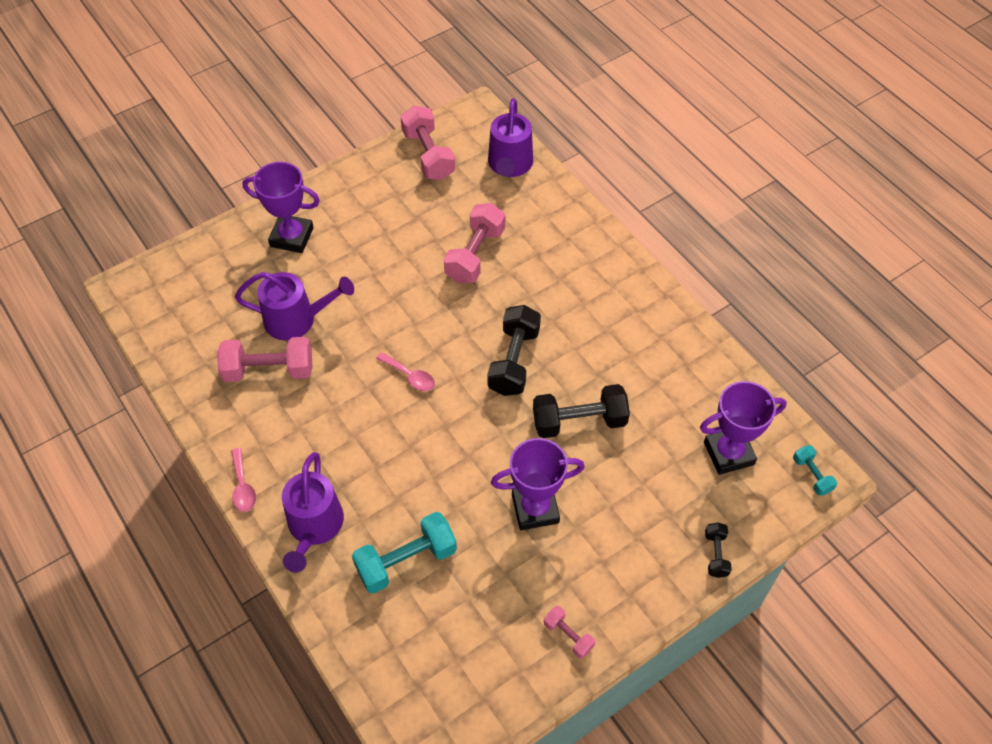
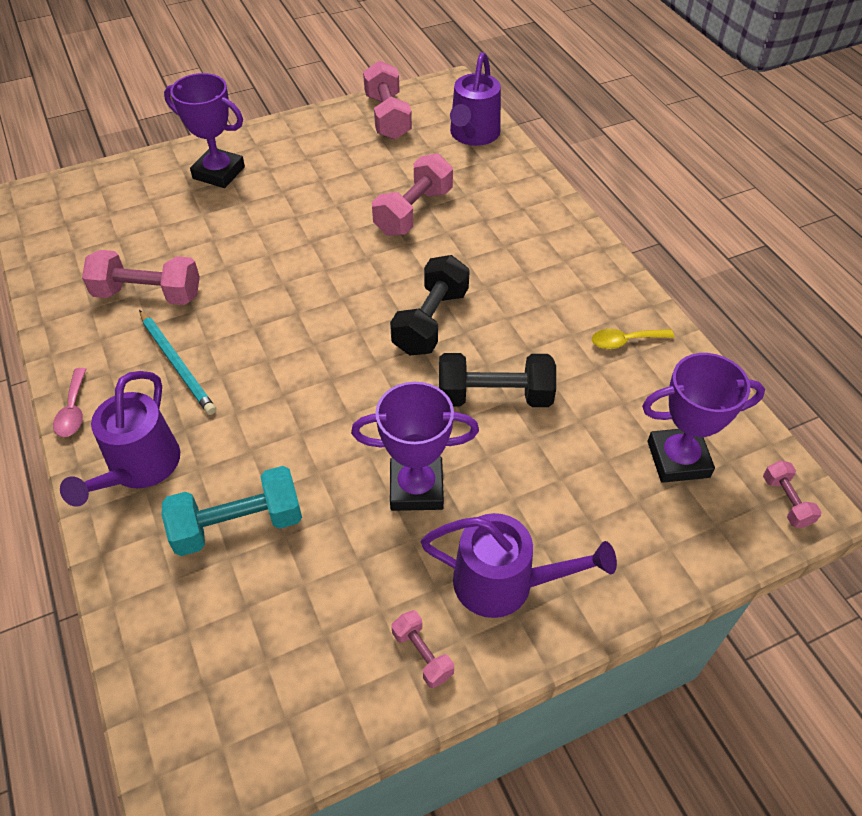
camera: 10 degrees right, 5 degrees down
(297, 319) = (197, 249): purple watering can -> purple watering can (505, 583)
(315, 432) = (177, 364): none -> turquoise pencil
(410, 376) = (305, 321): pink spoon -> none
(673, 356) = (625, 341): none -> yellow spoon
(716, 554) = (643, 581): black dumbbell -> none
(812, 475) = (786, 501): turquoise dumbbell -> pink dumbbell

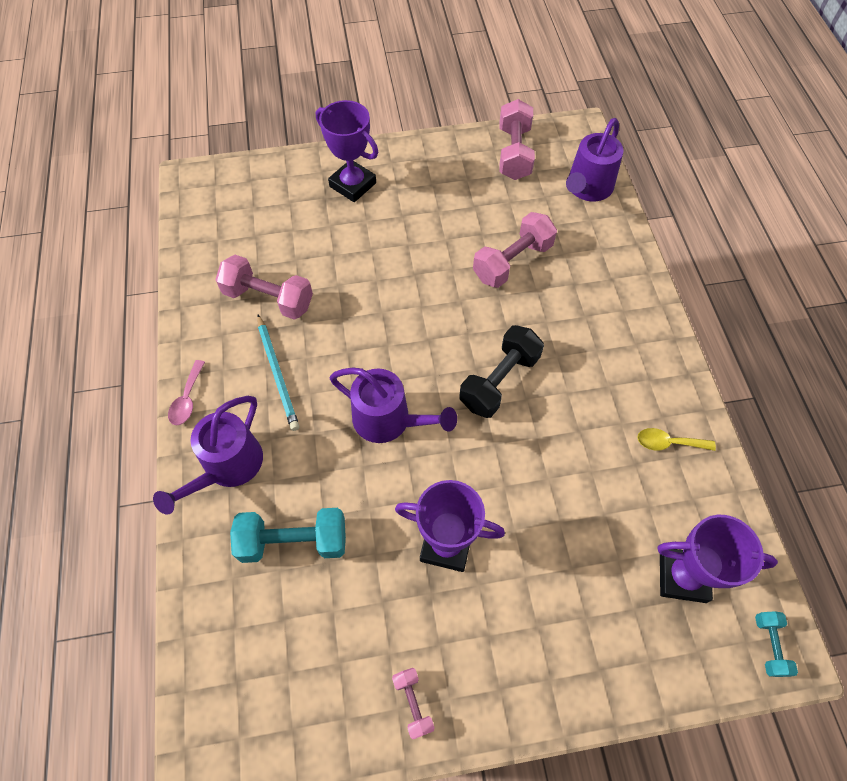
camera: 15 degrees right, 10 degrees up
(494, 396) = (535, 471): black dumbbell -> none
(505, 583) = (498, 657): purple watering can -> purple watering can (389, 421)
(786, 501) = (769, 645): pink dumbbell -> turquoise dumbbell

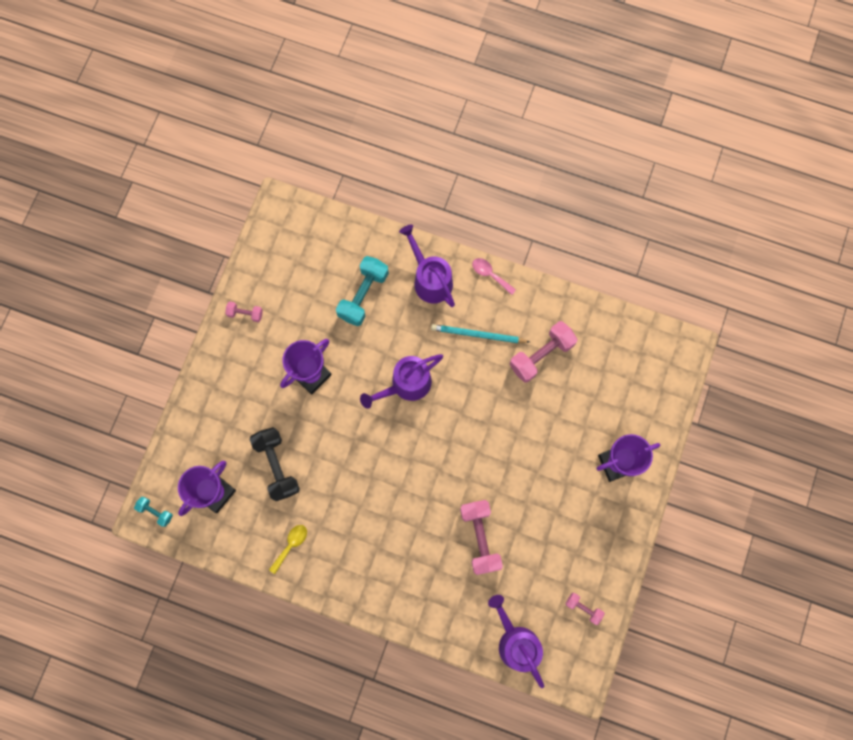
camera: 120 degrees right, 15 degrees up
(499, 381) = (393, 468): black dumbbell -> black dumbbell (277, 466)
(514, 153) = (583, 608): pink dumbbell -> pink dumbbell, size x0.52

